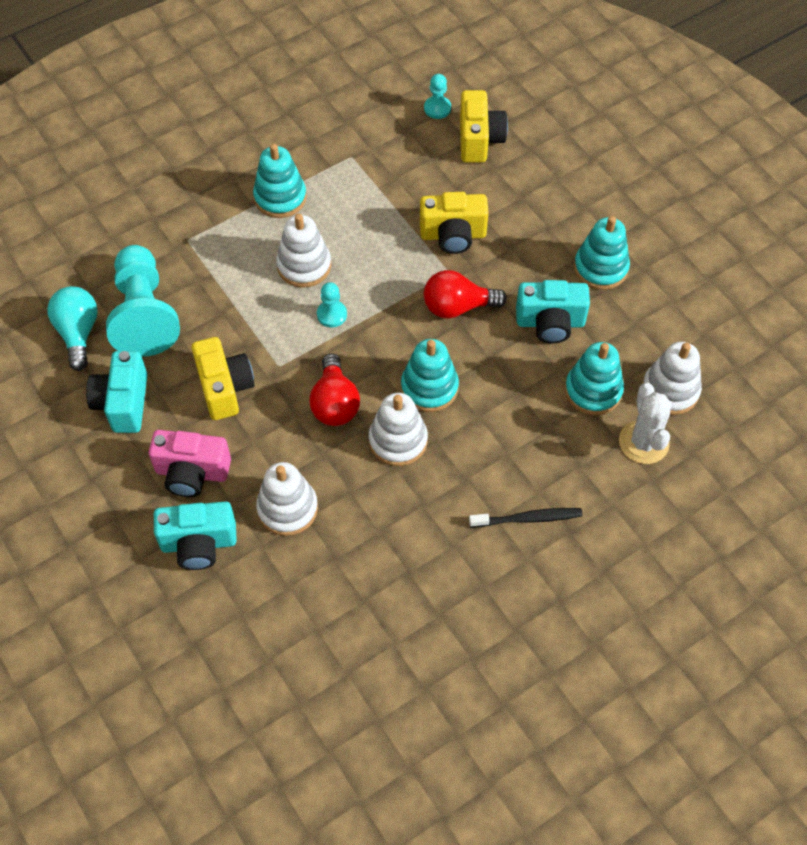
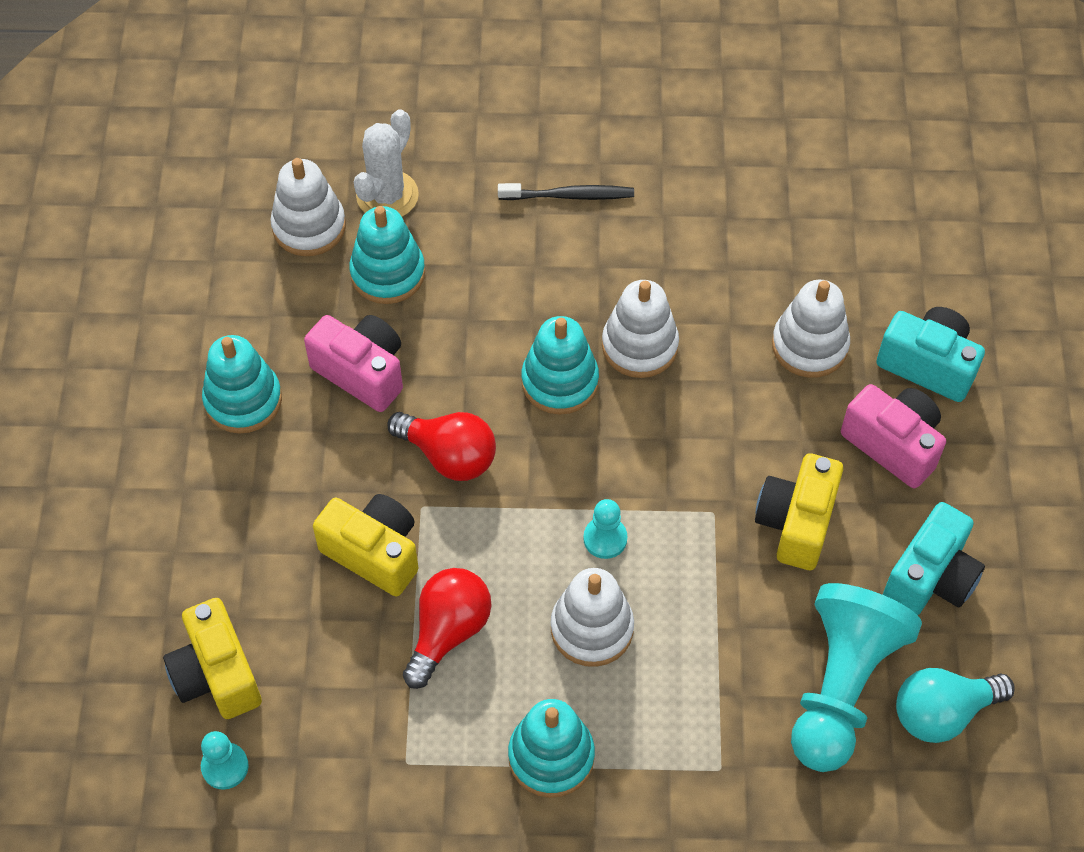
camera: 145 degrees left, 0 degrees up
(78, 333) = (942, 712): turquoise light bulb -> turquoise light bulb turned 45 degrees clockwise
(335, 403) = (679, 428): red light bulb -> red light bulb (448, 631)
(479, 140) = (217, 674): yellow camera -> yellow camera turned 60 degrees counterclockwise
(527, 518) = (569, 196): black toothbrush -> black toothbrush turned 150 degrees clockwise
(550, 323) = (362, 372): turquoise camera -> pink camera

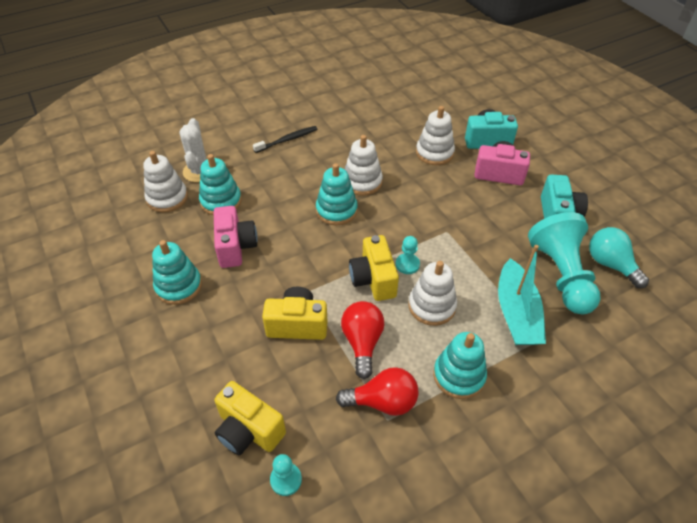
camera: 30 degrees left, 10 degrees down
(362, 372) = (235, 247): pink camera -> pink camera turned 75 degrees clockwise
(449, 456) = (305, 263): red light bulb -> red light bulb (382, 402)
(714, 710) = (516, 313): none -> turquoise boat
(796, 523) = (485, 219): yellow camera -> yellow camera (373, 279)
(942, 712) = (610, 264): turquoise light bulb -> turquoise light bulb turned 105 degrees clockwise

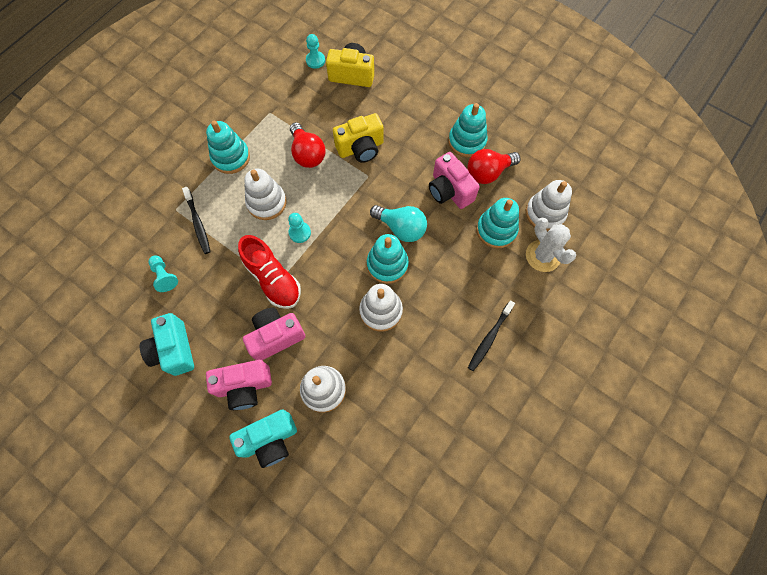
camera: 155 degrees right, 20 degrees up
(373, 279) = (322, 207): yellow camera -> none
(382, 402) = (277, 121): red light bulb -> red light bulb (488, 172)
(449, 235) = (273, 279): none -> red shoe
(461, 195) = (276, 336): none -> pink camera
(516, 313) = (198, 223): turquoise boat -> black toothbrush
(561, 275) = (164, 276): turquoise pawn -> turquoise pawn, size x0.43
(610, 264) = (120, 307): turquoise light bulb -> turquoise light bulb (401, 228)

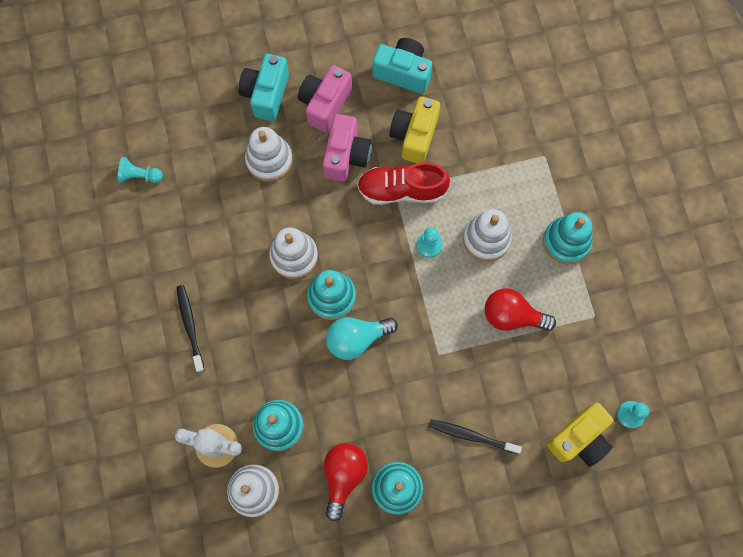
camera: 130 degrees right, 5 degrees up
(164, 276) = (480, 106): turquoise pawn -> turquoise pawn (140, 176)
(198, 223) = (513, 165): black toothbrush -> black toothbrush (472, 436)
(361, 148) = (476, 372): yellow camera -> yellow camera (414, 136)
(449, 191) = (356, 419): pink camera -> none

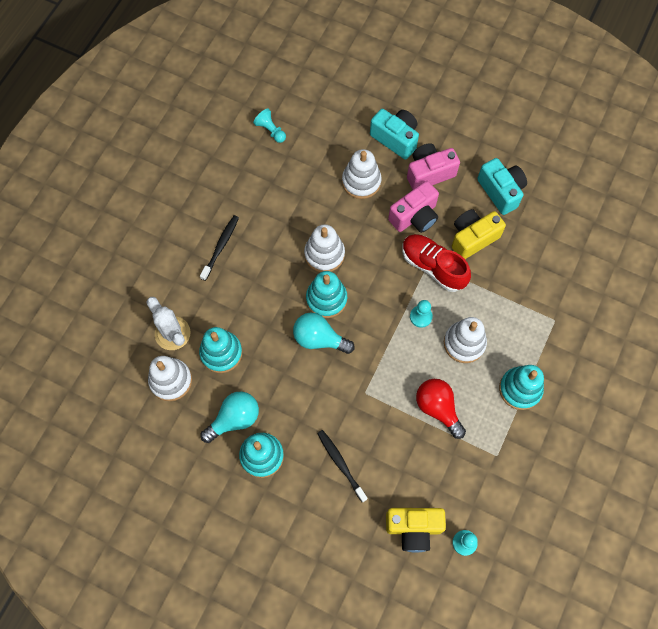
camera: 40 degrees right, 5 degrees down
(266, 94) = (395, 138): turquoise camera -> turquoise camera turned 75 degrees clockwise
(343, 476) = (234, 419): red light bulb -> turquoise light bulb

